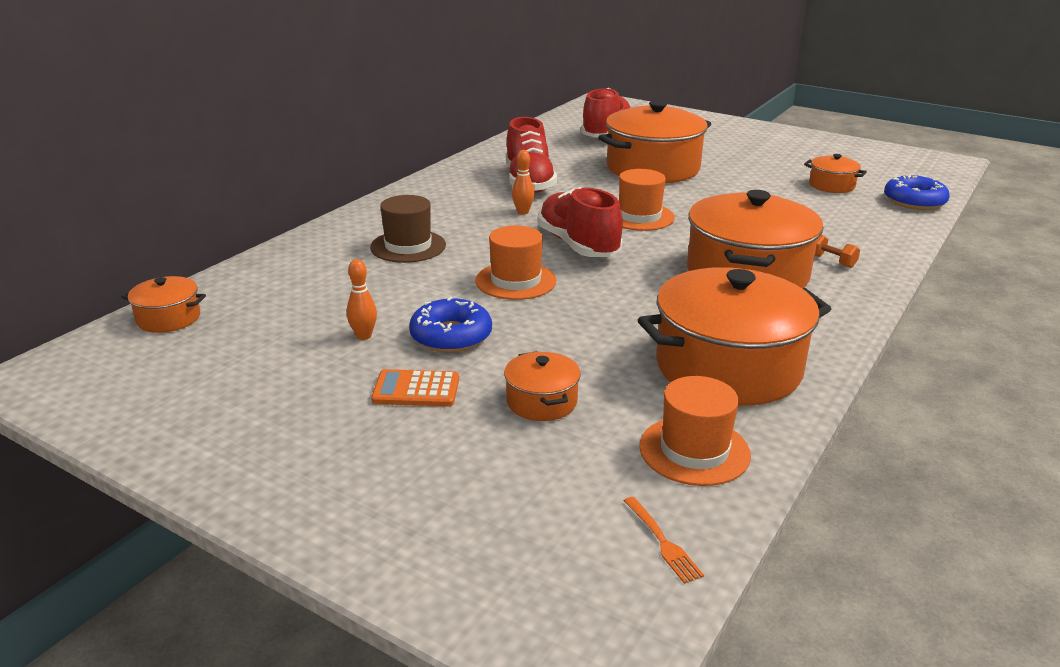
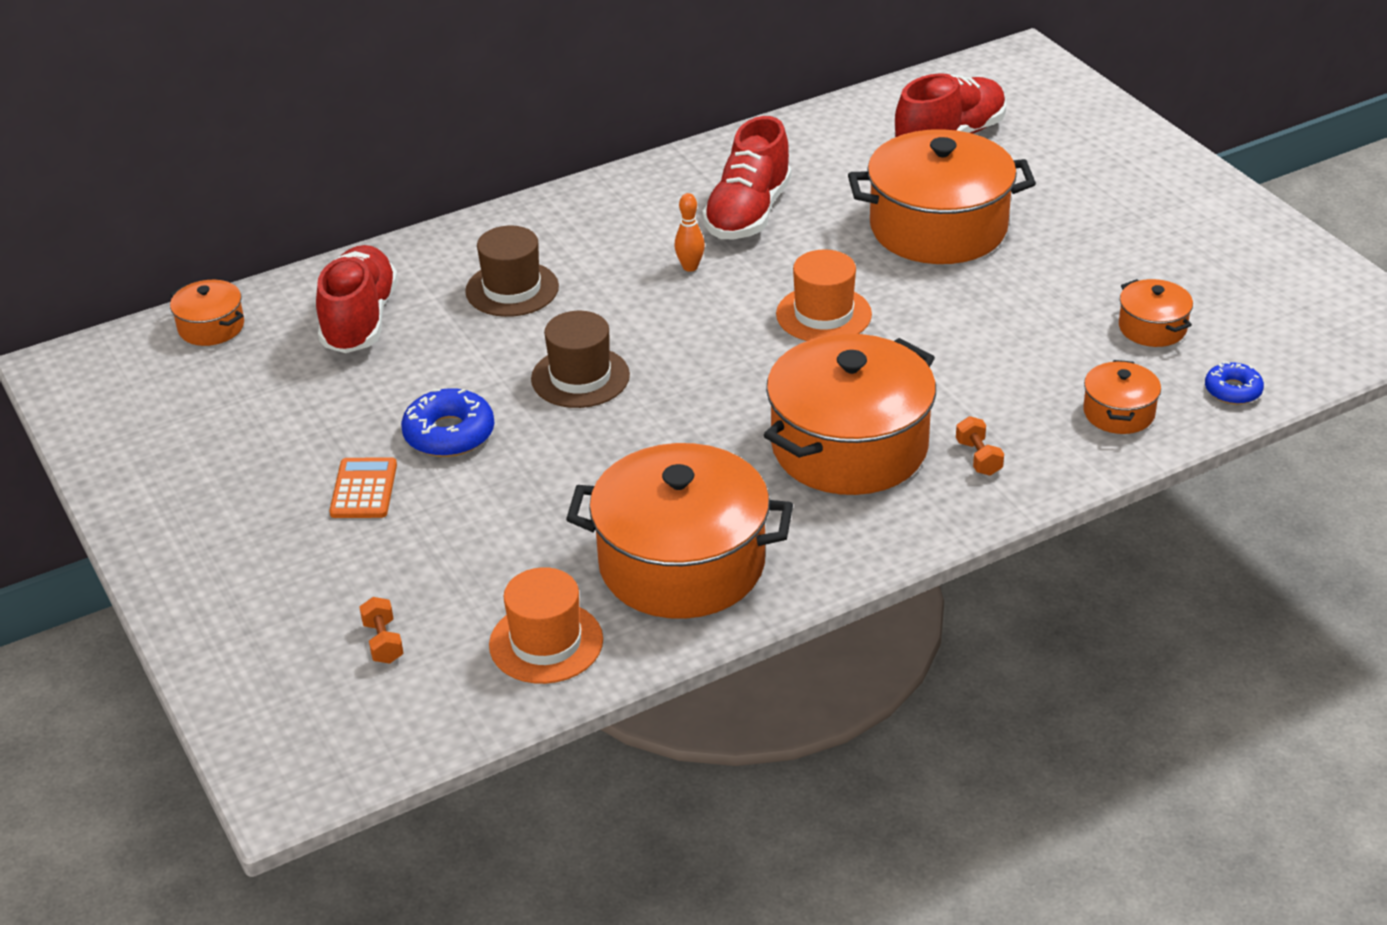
camera: 30 degrees right, 10 degrees up
(364, 336) = (368, 407): orange bowling pin -> none
(416, 390) = (364, 489): orange calculator -> orange calculator turned 60 degrees clockwise
(516, 281) = (580, 377): orange hat -> brown hat
(541, 401) = (462, 542): orange pot -> orange pot (1119, 413)
(555, 497) = (383, 642): none -> orange dumbbell
(578, 245) = (701, 342): red shoe -> red shoe (360, 320)
(662, 542) = (429, 714): orange fork -> none
(914, 201) = (1233, 390): blue donut -> blue donut, size x0.63

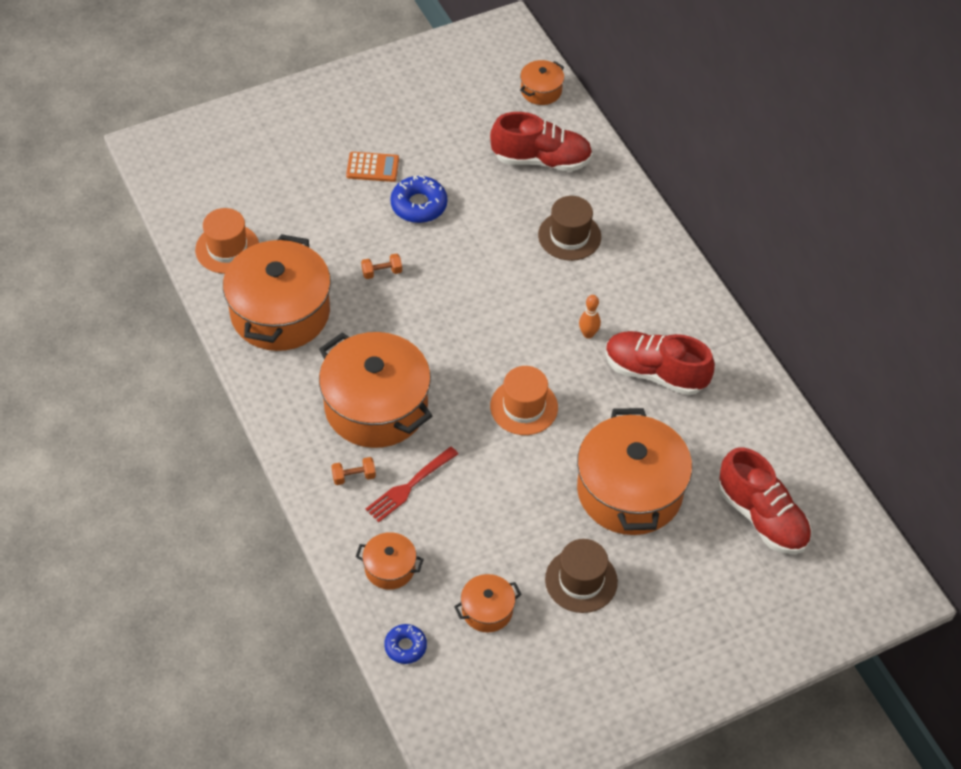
camera: 90 degrees right, 15 degrees up
(383, 642) = (242, 180): orange dumbbell -> orange dumbbell (382, 272)
(580, 377) = (467, 270): brown hat -> brown hat (581, 580)
(980, 405) = (409, 486): none -> red fork

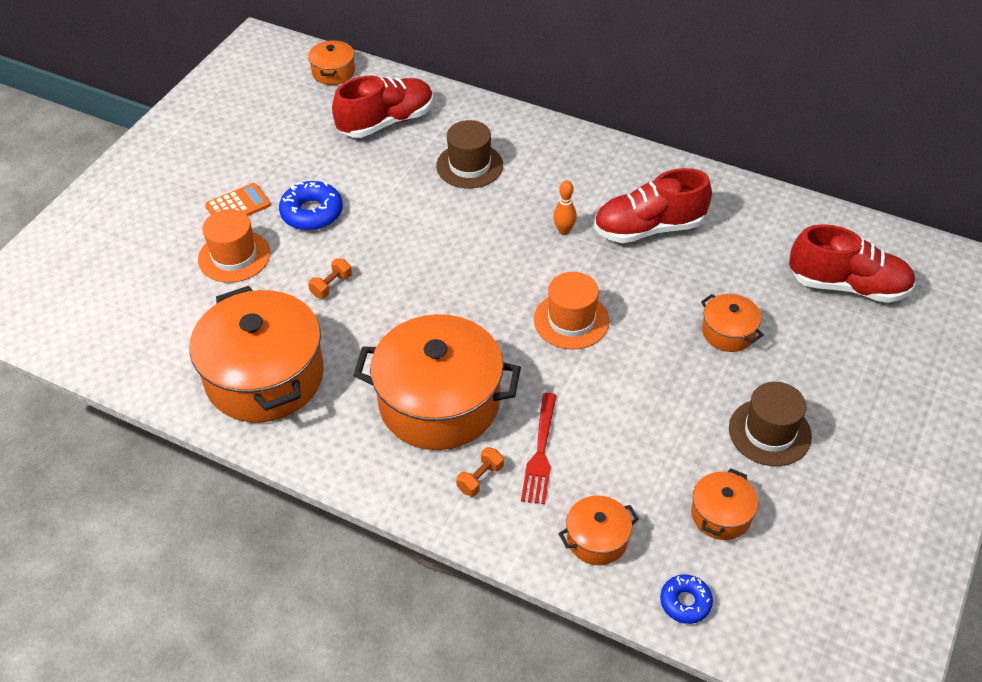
camera: 35 degrees left, 5 degrees down
(227, 248) = (155, 351): orange hat -> orange hat (234, 256)
(629, 491) = (728, 332): orange pot -> orange pot, size x0.46

